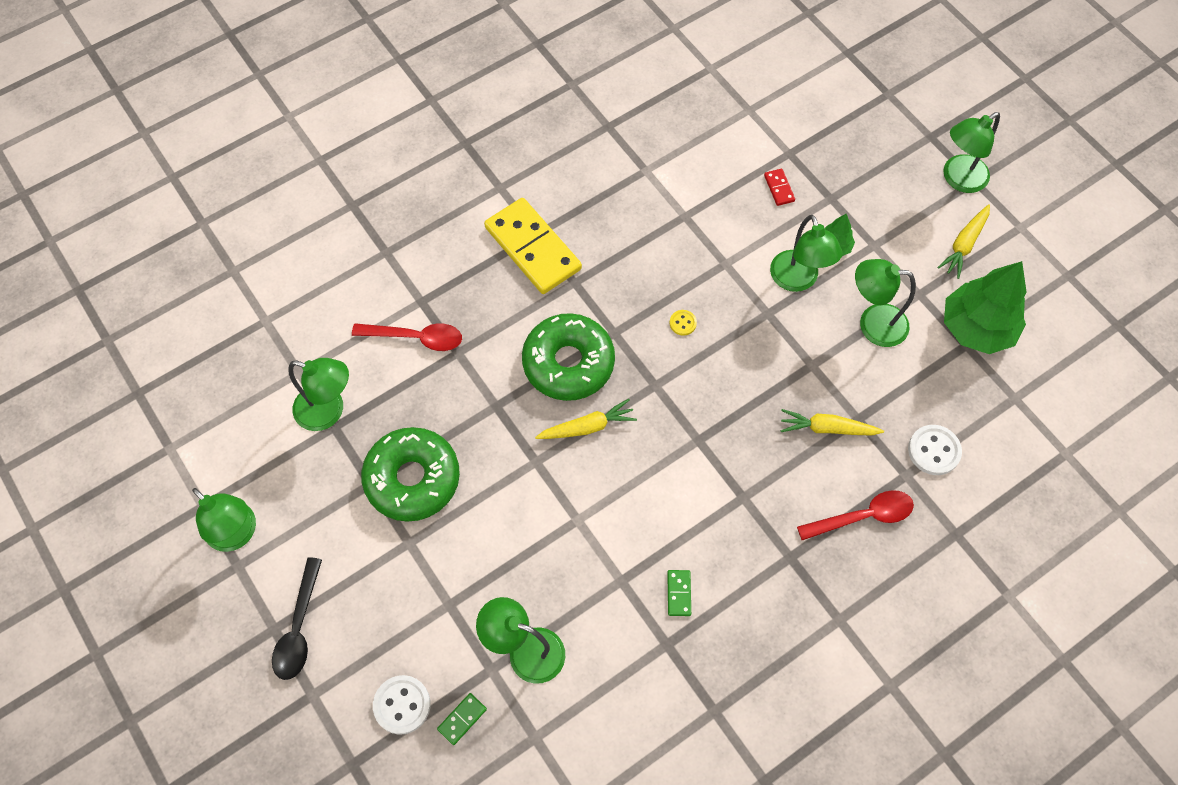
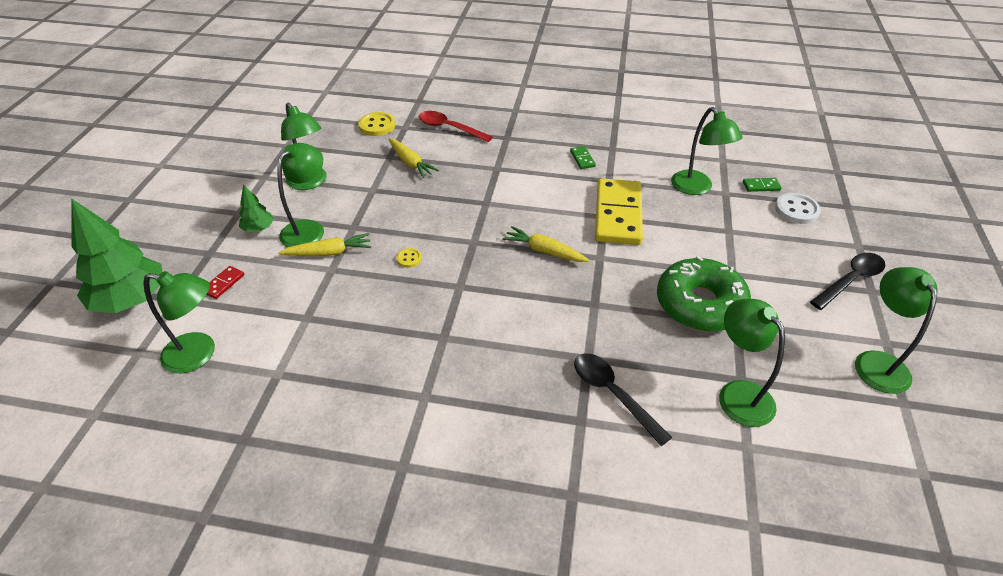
camera: 135 degrees left, 20 degrees down
(416, 338) = (613, 394): red spoon -> black spoon
(532, 248) = (442, 387): yellow domino -> yellow domino (618, 215)
(568, 363) = (513, 291): green donut -> none
(678, 593) = (582, 159): green domino -> green domino turned 60 degrees counterclockwise
(934, 451) = (377, 125): white button -> yellow button
(958, 179) = (133, 206): green lamp -> green lamp (199, 354)
(964, 245) = (199, 178): yellow carrot -> yellow carrot (329, 253)
(976, 328) = (268, 147): green tree -> green tree (131, 300)

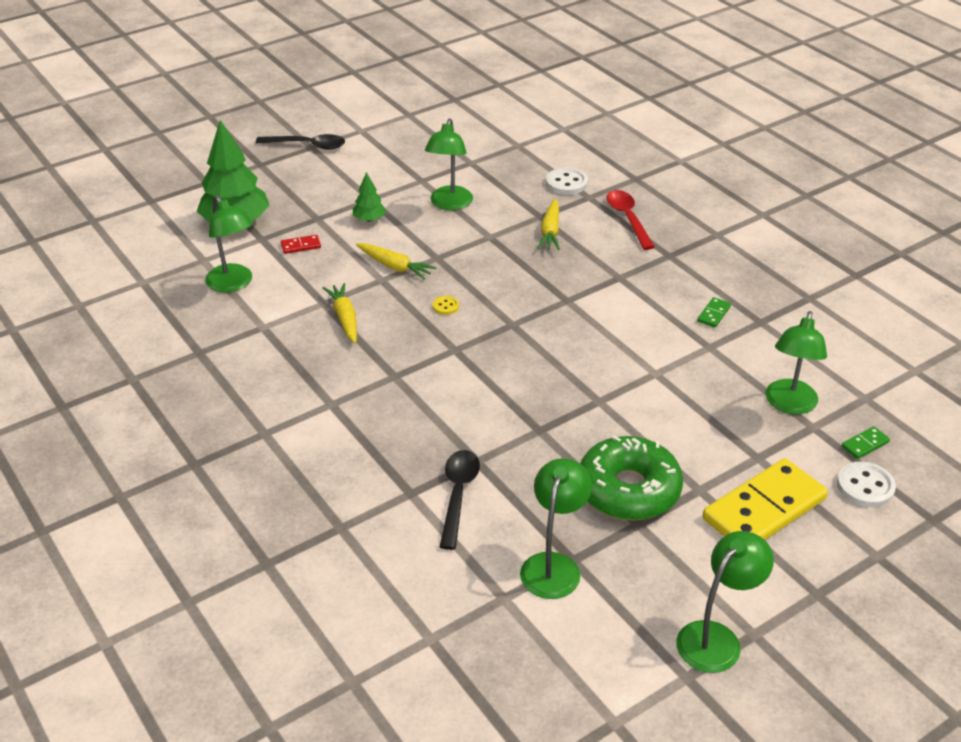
camera: 45 degrees right, 5 degrees down
(308, 229) = (403, 240): green lamp -> none
(377, 125) = (566, 183): yellow button -> white button
(544, 251) = (559, 366): yellow carrot -> yellow carrot (344, 318)
(618, 215) = (671, 379): yellow domino -> yellow domino (764, 509)
(761, 186) = (865, 444): green domino -> green domino turned 75 degrees counterclockwise
(850, 280) = (811, 572): black spoon -> black spoon (307, 145)

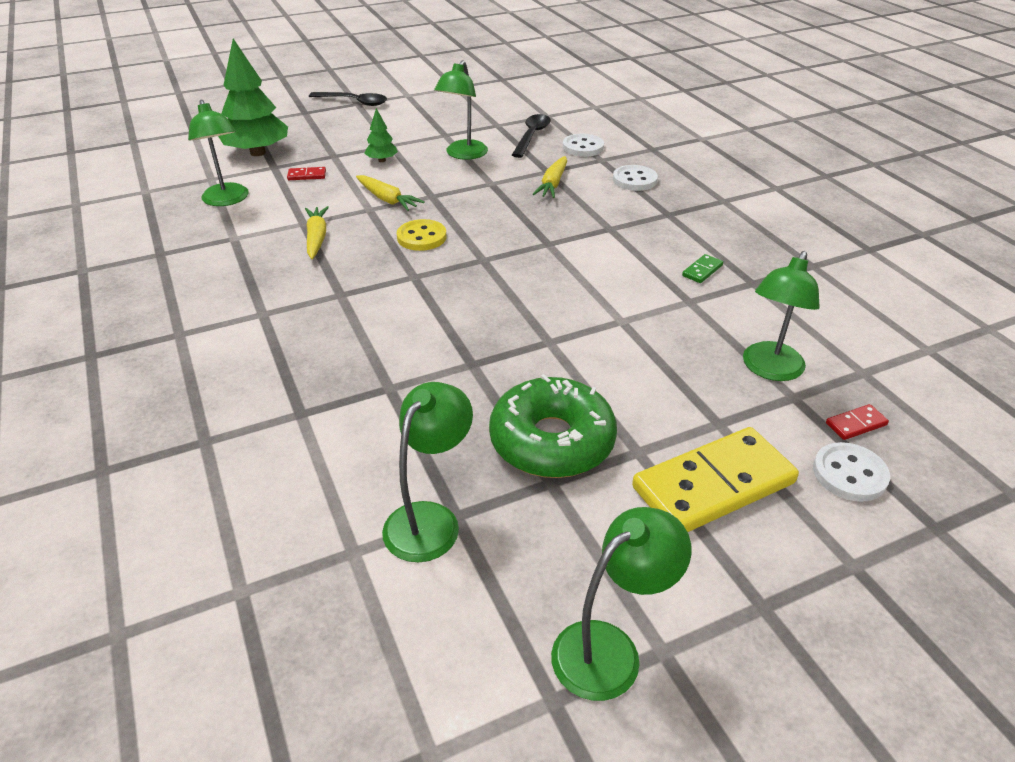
camera: 10 degrees right, 0 degrees up
(445, 306) = (421, 237): yellow button -> yellow button, size x1.81
(458, 495) = (352, 422): black spoon -> black spoon (532, 136)
(628, 219) = (634, 180): red spoon -> white button
(865, 444) = (856, 424): green domino -> red domino

